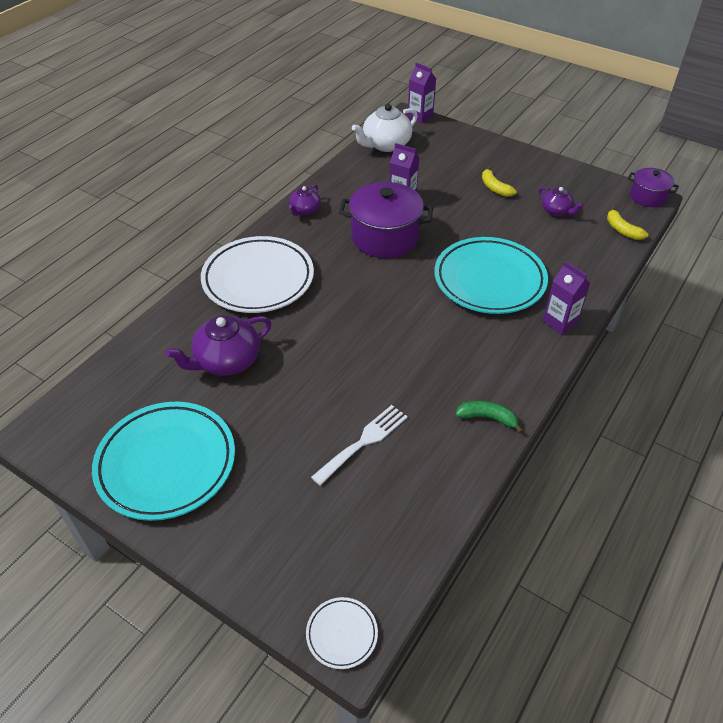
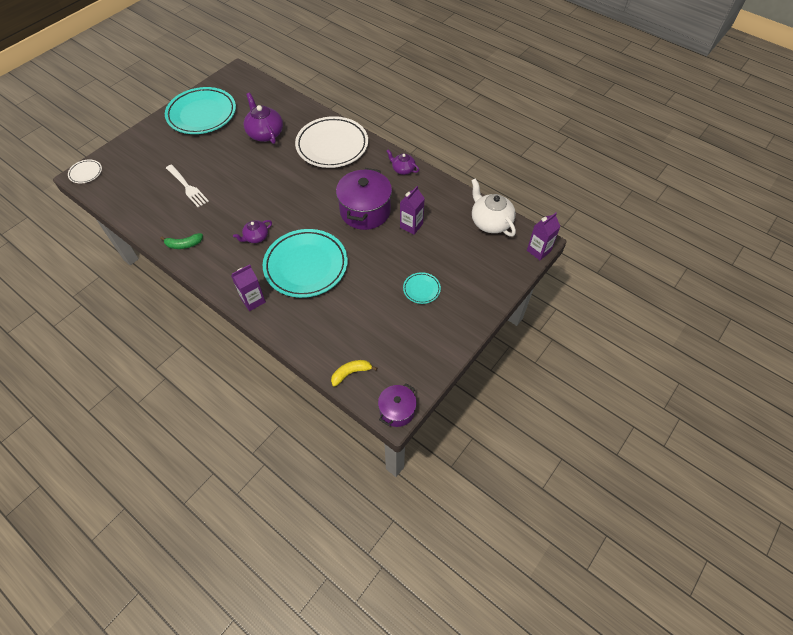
camera: 95 degrees right, 10 degrees up
(487, 418) = (184, 244): green banana -> green banana turned 60 degrees clockwise
(495, 188) = (421, 289): yellow banana -> turquoise plate
(556, 211) = (384, 328): purple teapot -> purple teapot (256, 237)

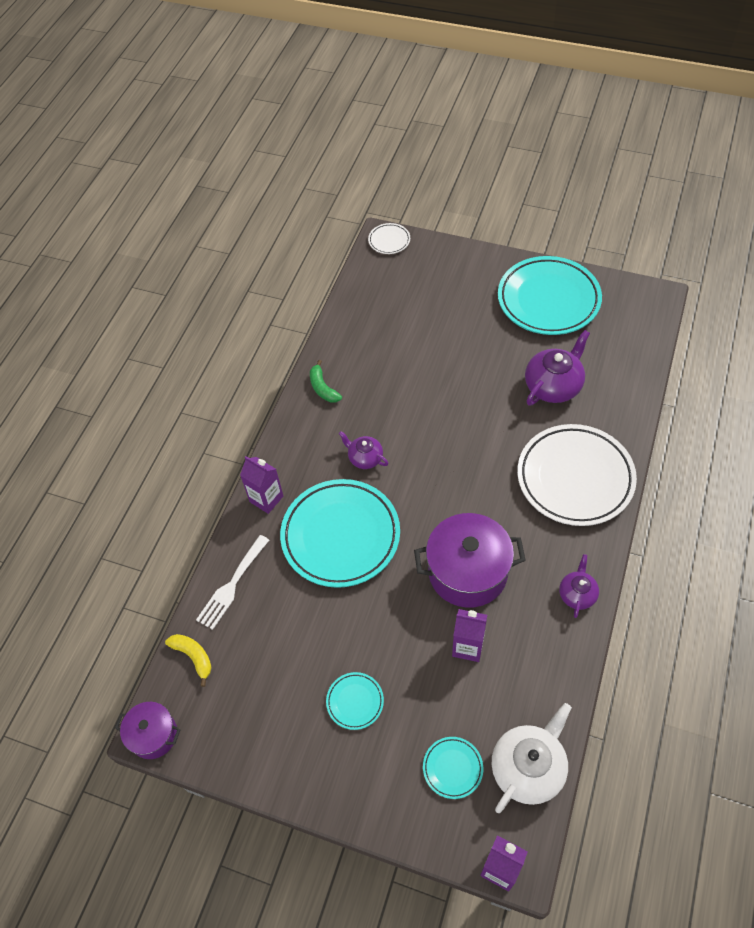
camera: 75 degrees right, 0 degrees up
(188, 187) = (414, 347): white fork -> white fork (232, 585)
(479, 254) = (452, 768): none -> turquoise plate

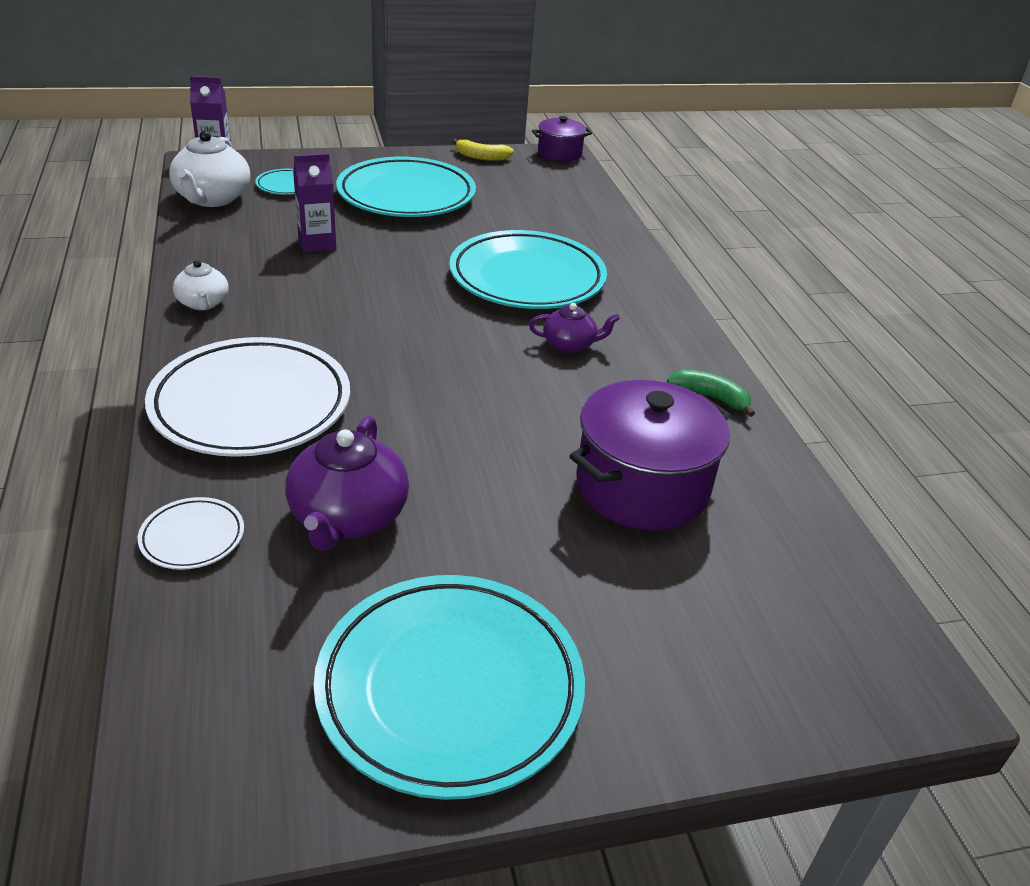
camera: 140 degrees right, 20 degrees down
(193, 657) = (578, 187): yellow banana -> yellow banana (481, 157)
(232, 585) = (598, 225): white fork -> none
(266, 499) = (643, 283): purple carton -> none
(355, 702) = (406, 196): turquoise plate -> turquoise plate, size x2.29
(389, 241) = (904, 690): white plate -> white plate (192, 538)
(467, 572) = (353, 288): purple pot -> purple pot (642, 487)
(577, 594) = (203, 303): purple teapot -> white teapot

